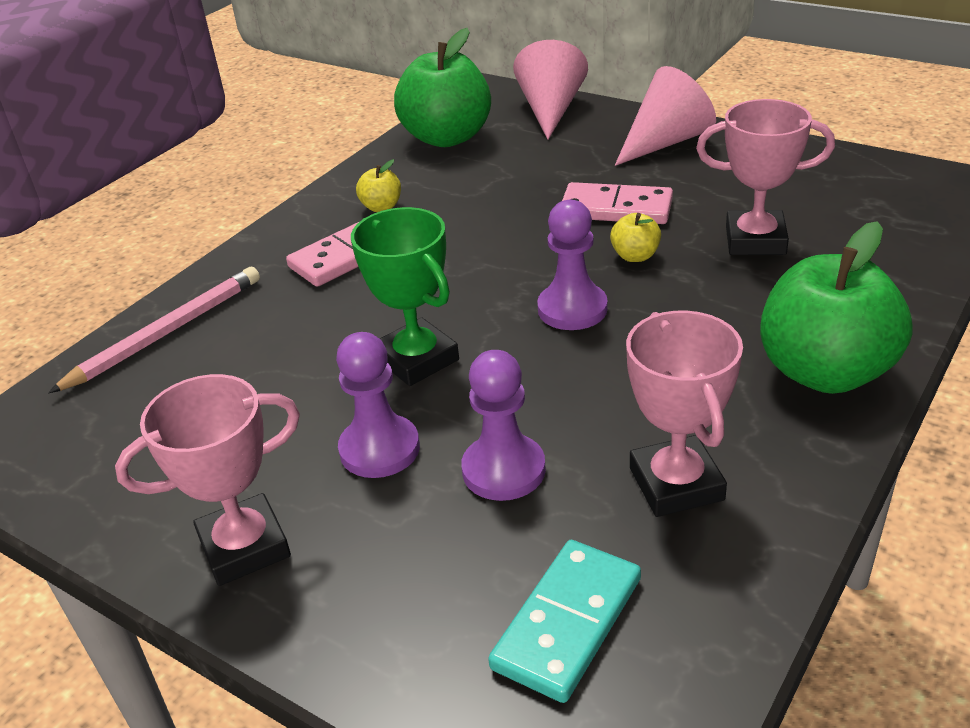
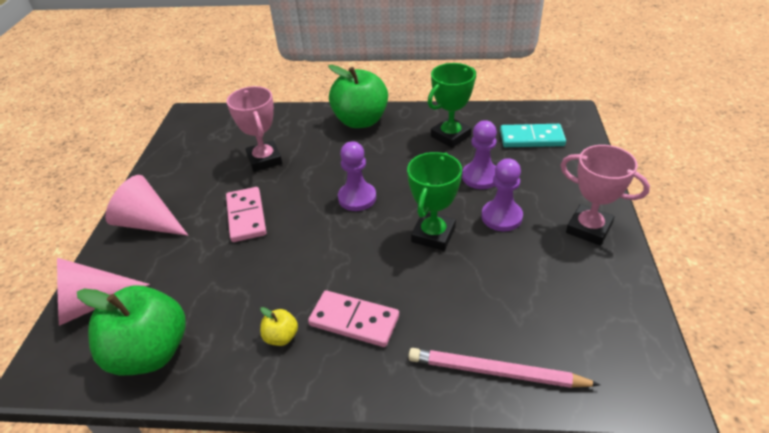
camera: 120 degrees left, 5 degrees up
(635, 256) = (296, 193): yellow apple -> none
(676, 484) = (450, 136): pink trophy -> green trophy

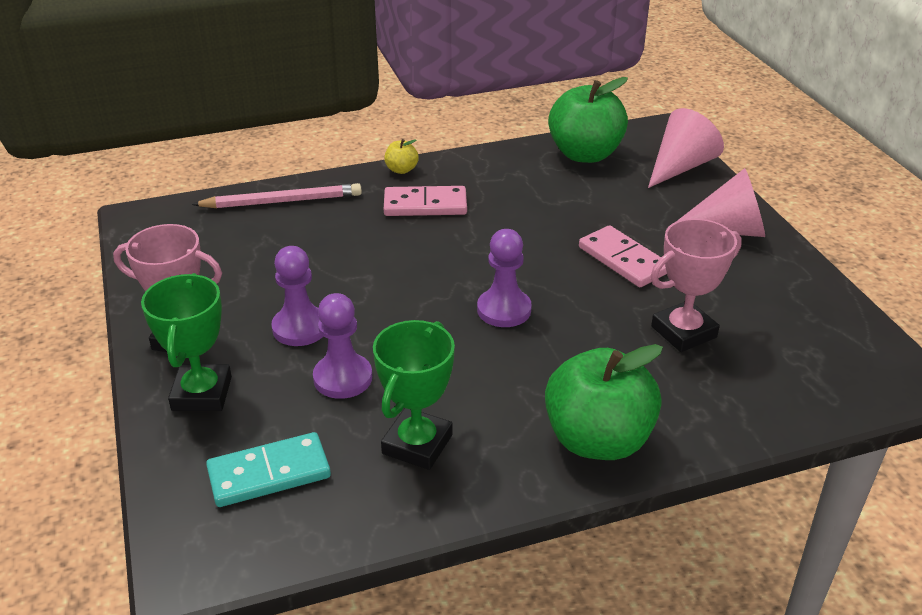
camera: 155 degrees right, 5 degrees down
(264, 160) = (683, 332): pink trophy -> pink trophy turned 75 degrees counterclockwise
(281, 337) = (483, 183): yellow apple -> yellow apple (401, 170)
(433, 235) = (381, 289): green trophy -> green trophy (202, 393)

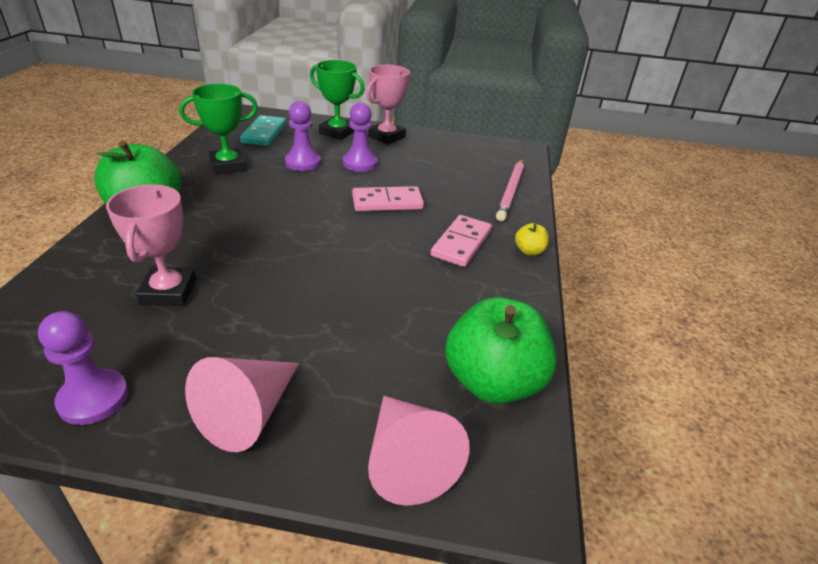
camera: 115 degrees right, 0 degrees up
(417, 444) = (228, 165): green trophy -> green trophy turned 75 degrees counterclockwise
(504, 310) = (295, 227): purple pawn -> purple pawn (93, 398)
(623, 260) = (285, 308): pink domino -> pink domino (387, 202)

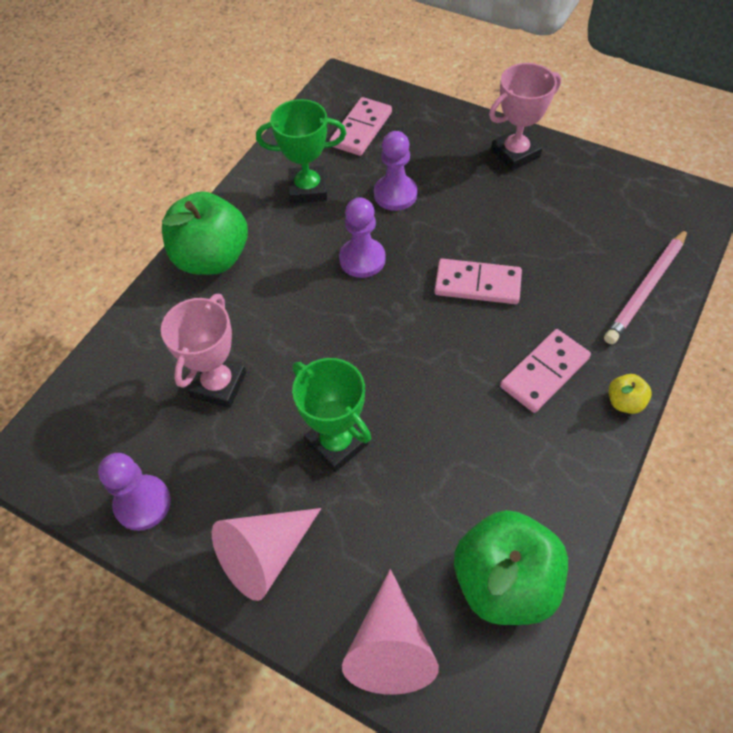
camera: 25 degrees right, 20 degrees up
(264, 133) = (361, 129): turquoise domino -> pink domino
(337, 132) = (453, 137): green trophy -> green trophy (336, 443)
(360, 163) = (465, 204): purple pawn -> purple pawn (362, 259)

